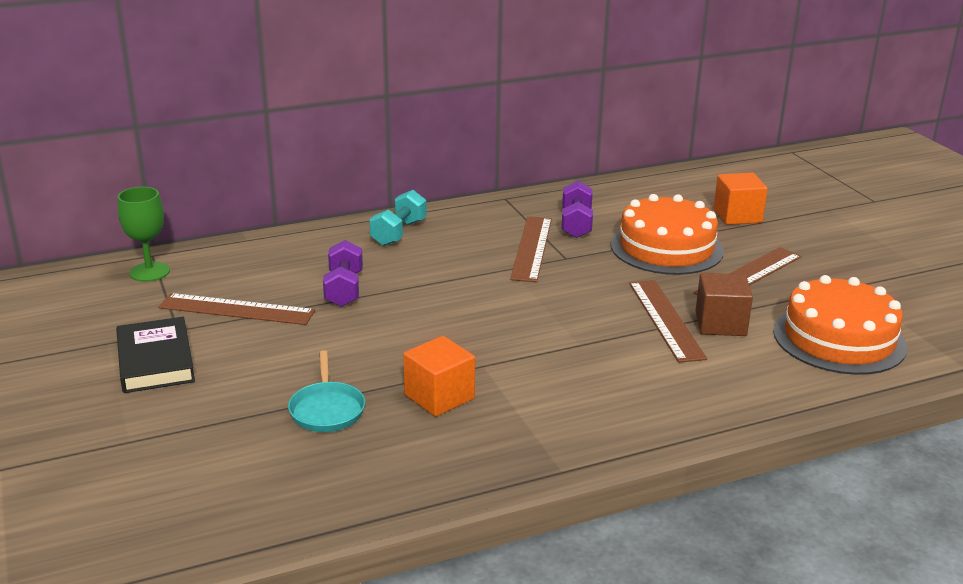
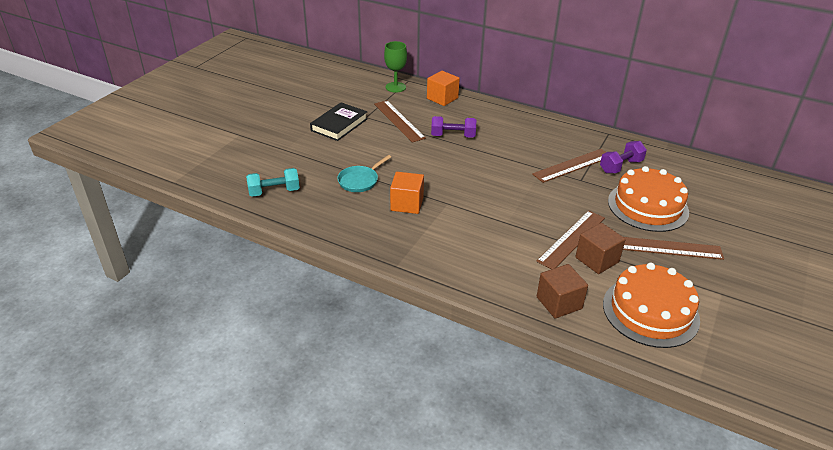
camera: 50 degrees right, 10 degrees up
(344, 289) = (453, 136): purple dumbbell -> purple dumbbell turned 45 degrees clockwise
(399, 233) = (522, 123): turquoise dumbbell -> turquoise dumbbell (274, 191)
(737, 216) = (731, 215): orange cube -> orange cube (442, 98)
(768, 386) = (559, 303): none -> brown cube

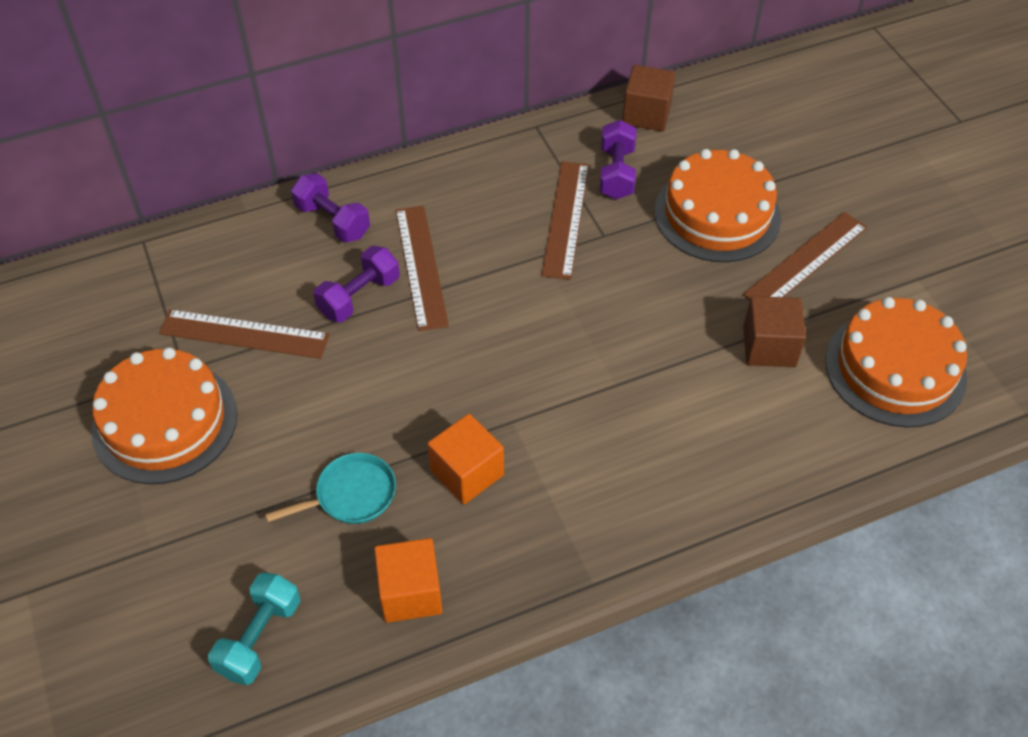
camera: 50 degrees left, 15 degrees up
(339, 125) = (165, 422): black book -> orange cake
(360, 181) = (351, 495): turquoise pan -> turquoise pan turned 105 degrees counterclockwise
(395, 87) = (143, 271): green goblet -> none
(442, 98) = (245, 236): orange cube -> orange cube (410, 593)
(479, 112) = (332, 221): none -> purple dumbbell
(559, 303) = (812, 448): brown cube -> brown cube (646, 114)
(571, 239) = (710, 341): brown ruler -> brown ruler (421, 266)

